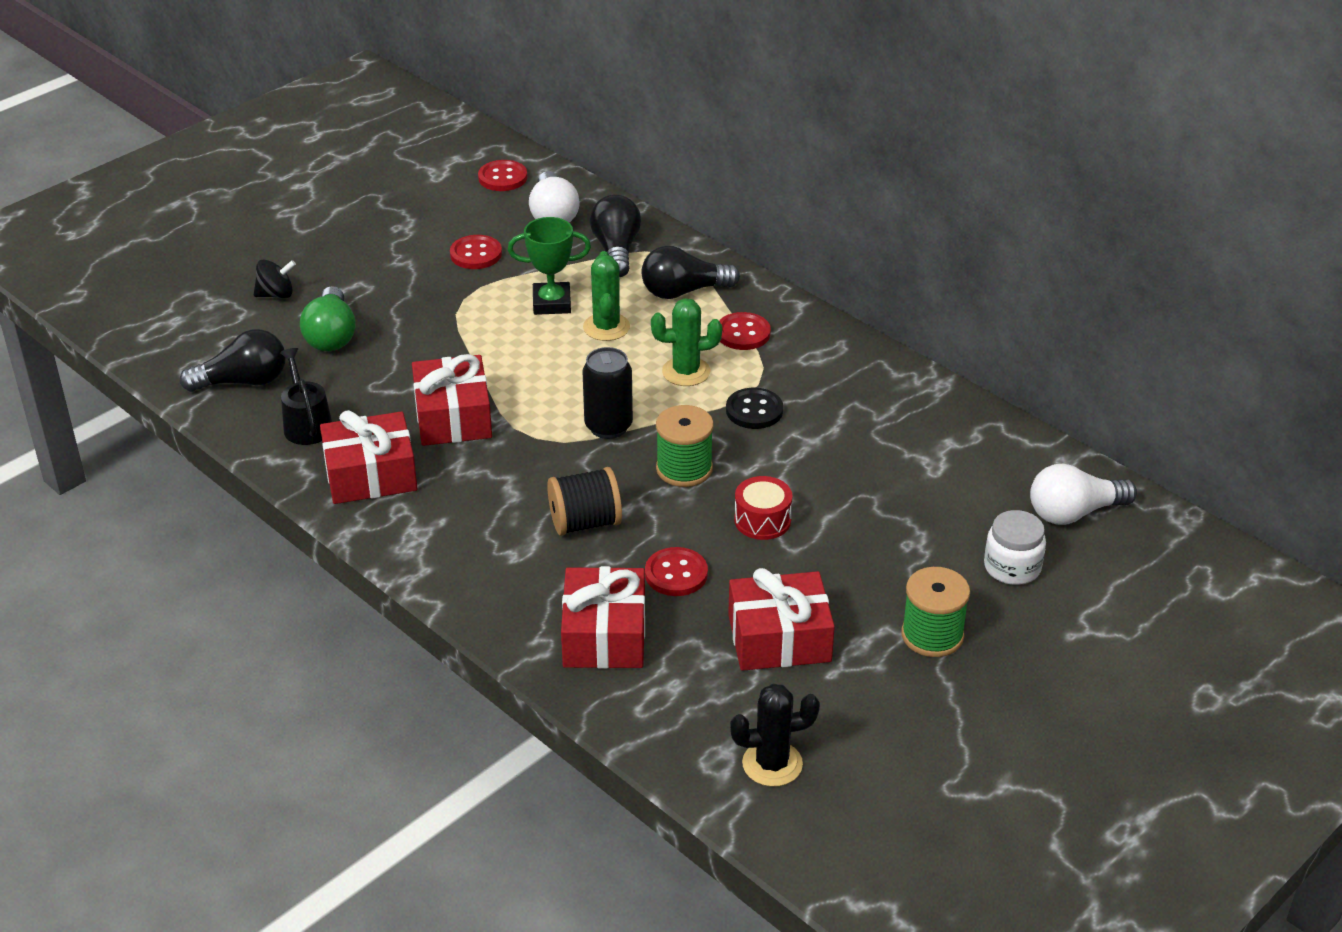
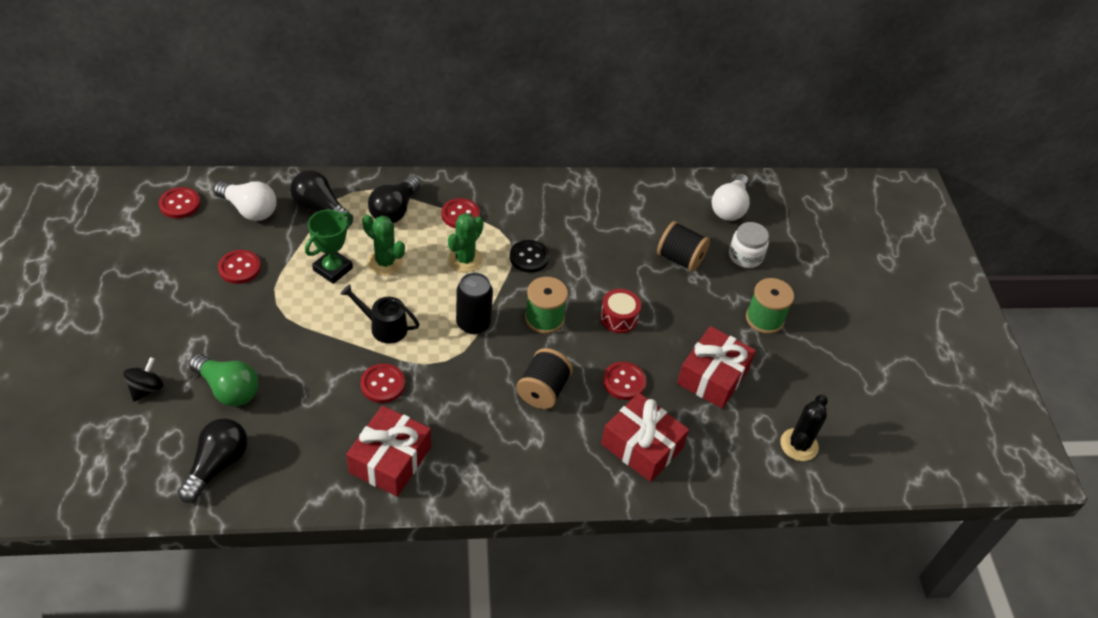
camera: 55 degrees left, 10 degrees up
(306, 424) = (303, 460): black watering can -> black watering can (384, 327)
(453, 417) = (383, 384): red gift -> red button
(924, 518) = (680, 258): none -> black spool

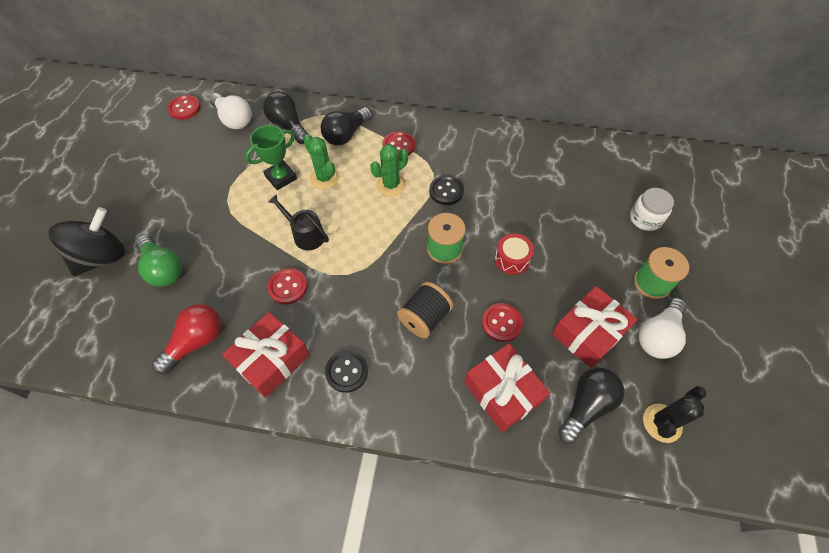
camera: 20 degrees right, 10 degrees up
(146, 388) = (102, 257): black spinning top -> black spinning top, size x1.95
(217, 465) = (130, 336): black light bulb -> black light bulb (586, 406)
(239, 268) = (209, 166): red button -> none
(298, 457) = (196, 342): none -> red light bulb
(473, 323) = (381, 244): black can -> none
(476, 456) = (347, 371): none -> black button
(680, 258) = (582, 212): black spool -> none
(729, 207) = (639, 171): white light bulb -> white light bulb (658, 335)

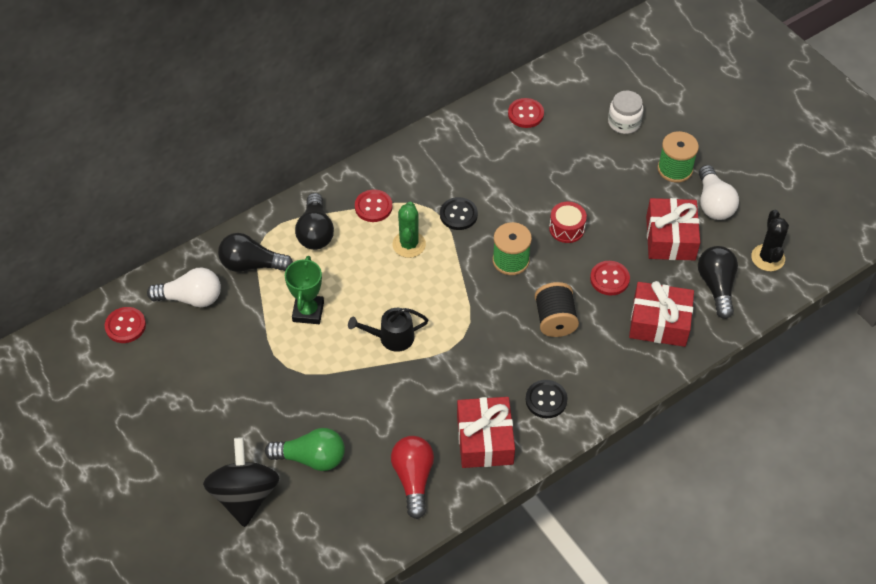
camera: 45 degrees left, 5 degrees down
(288, 287) = (430, 385): red button -> red button (525, 114)
(324, 178) = (346, 282): green cactus -> none

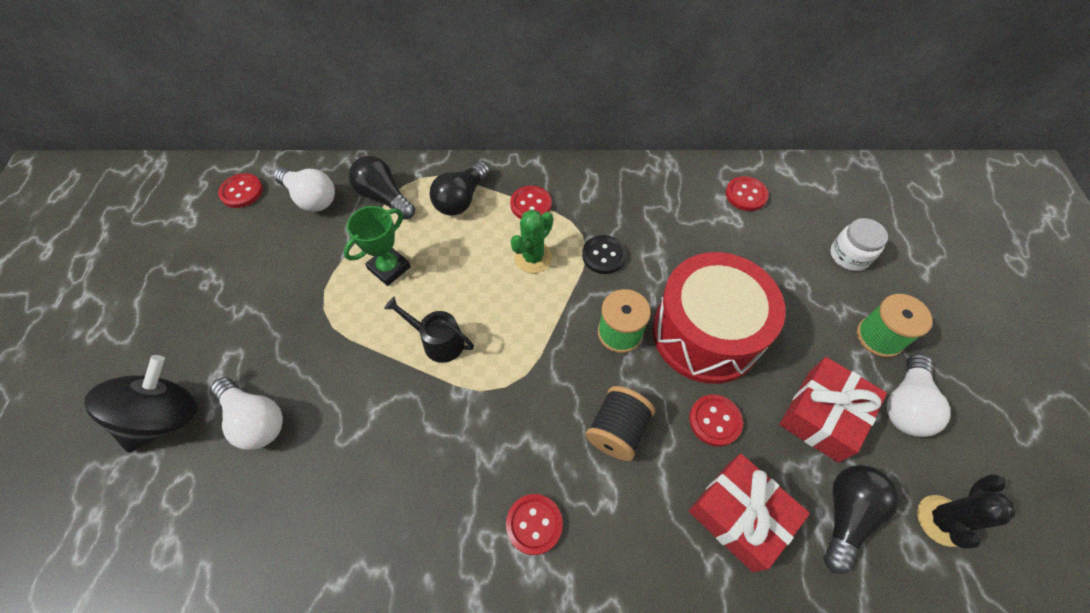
camera: 35 degrees right, 5 degrees up
(311, 458) = (255, 420): green light bulb -> white light bulb
(413, 479) = (321, 519): red light bulb -> none
(484, 440) = (430, 526): red gift -> none
(546, 400) = (534, 524): black button -> red button
(566, 228) = (706, 333): red drum -> red drum, size x2.44

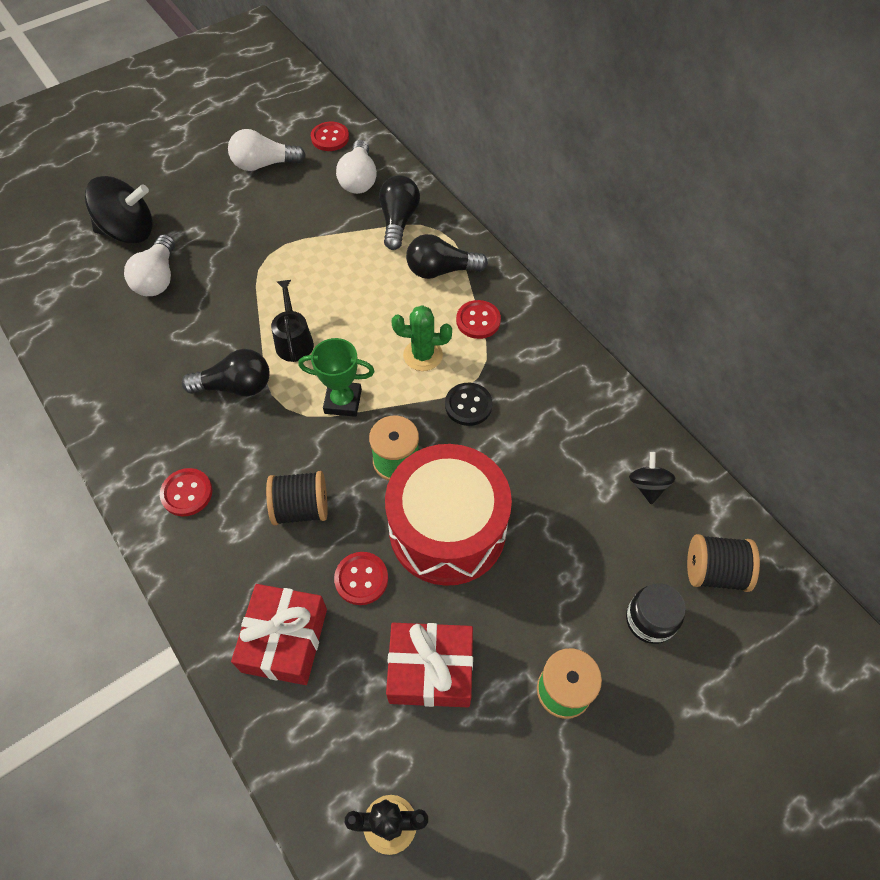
camera: 55 degrees right, 0 degrees up
(389, 268) = (334, 268): green trophy -> green trophy (343, 401)
(746, 195) = (647, 486): red button -> black spinning top
(831, 201) = (714, 571): none -> black spool
(846, 515) = (340, 731): black light bulb -> black light bulb (235, 386)
(849, 255) = (650, 620): white jar -> black jar
(905, 404) = (498, 745): white light bulb -> white light bulb (264, 164)

